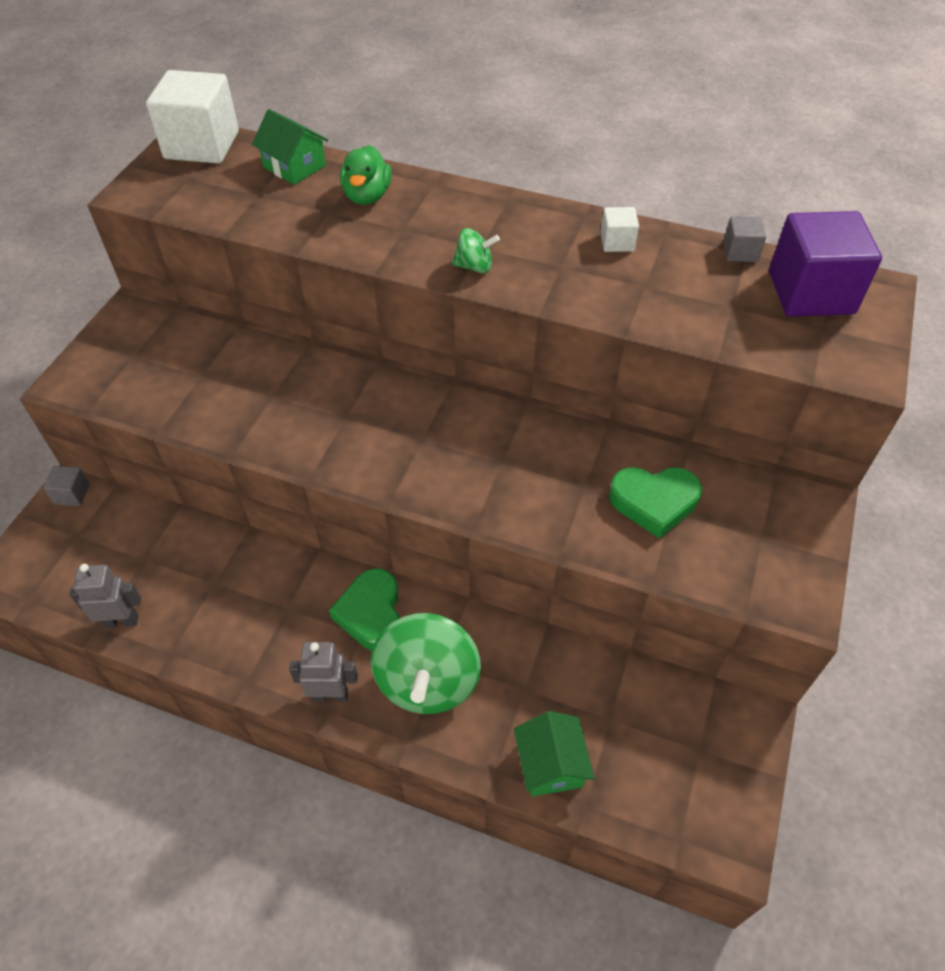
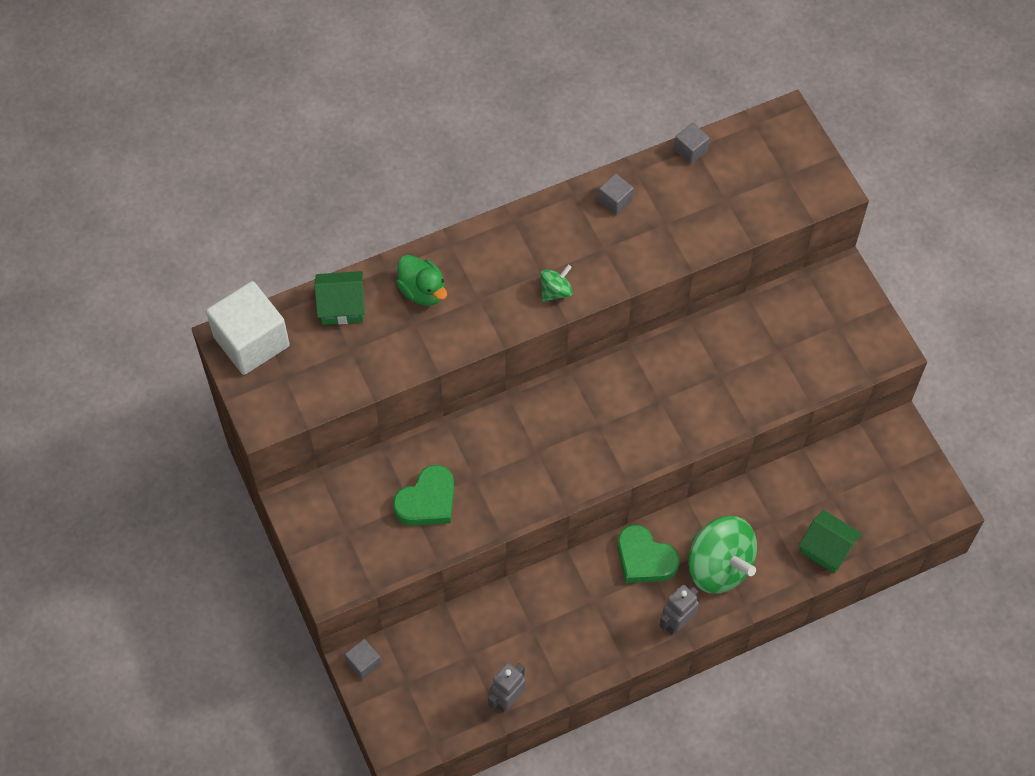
camera: 45 degrees left, 10 degrees up
(617, 242) = (615, 201): white cube -> grey cube
(654, 502) = (765, 352): green heart -> green heart (427, 501)
(810, 292) = (756, 152): purple cube -> none

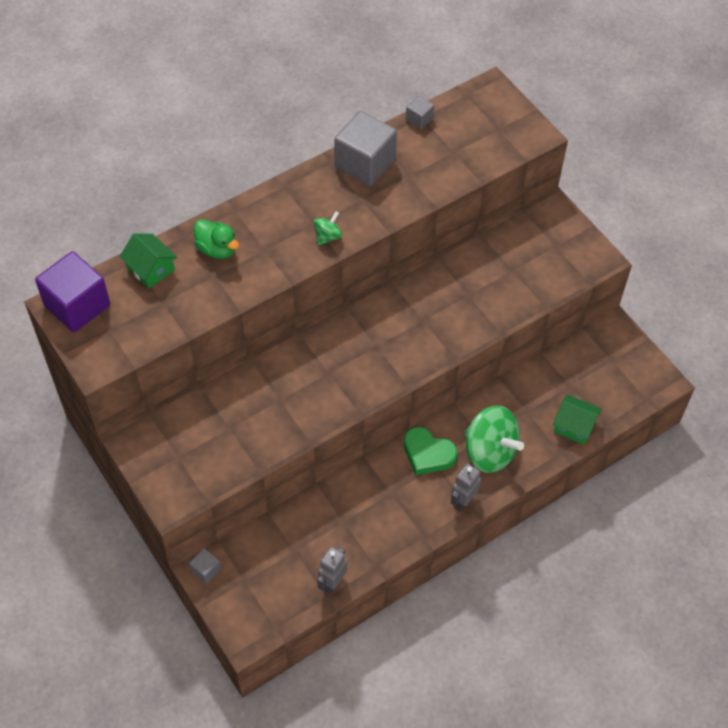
camera: 10 degrees left, 5 degrees down
(251, 341) = (77, 305): white cube -> purple cube
(342, 306) = (150, 269): green house -> green house turned 60 degrees clockwise
(427, 501) = (243, 423): green heart -> none
(615, 201) = (365, 163): grey cube -> grey cube, size x2.18

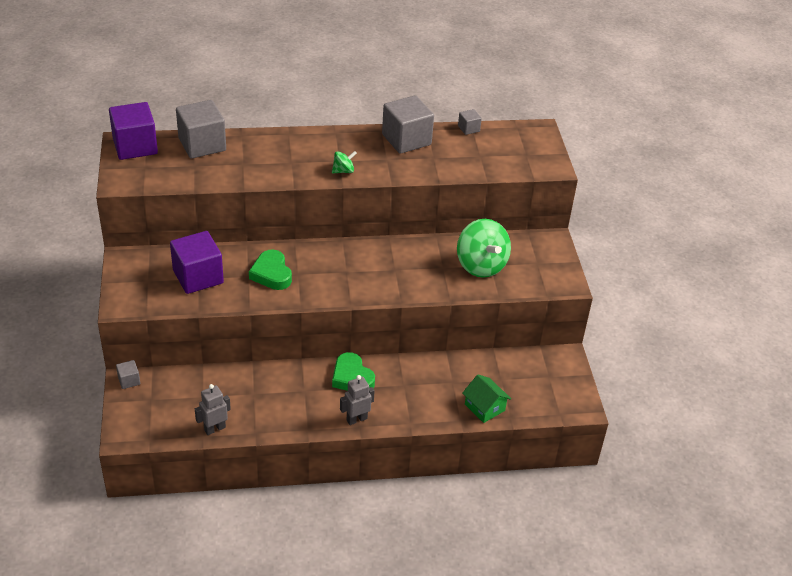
camera: 25 degrees right, 15 degrees down
(150, 269) = (202, 144): green house -> grey cube
(217, 249) = (257, 150): green duck -> none
(228, 426) = (198, 277): none -> purple cube
(302, 385) = (271, 274): none -> green heart
(489, 451) = (402, 396): green spinning top -> green spinning top (481, 265)

